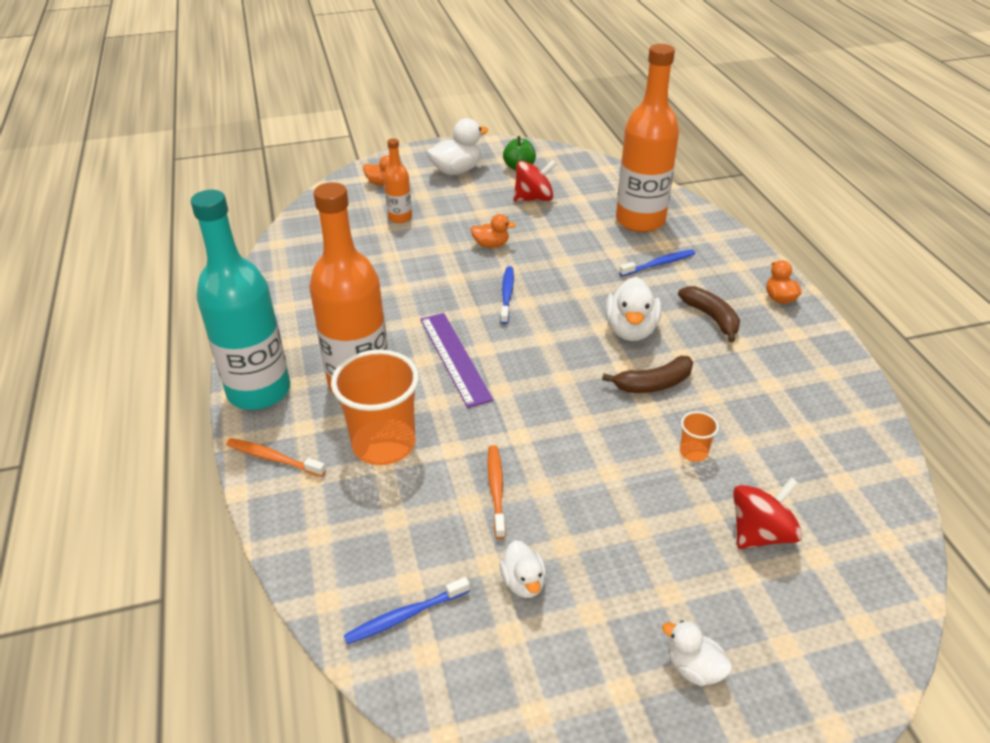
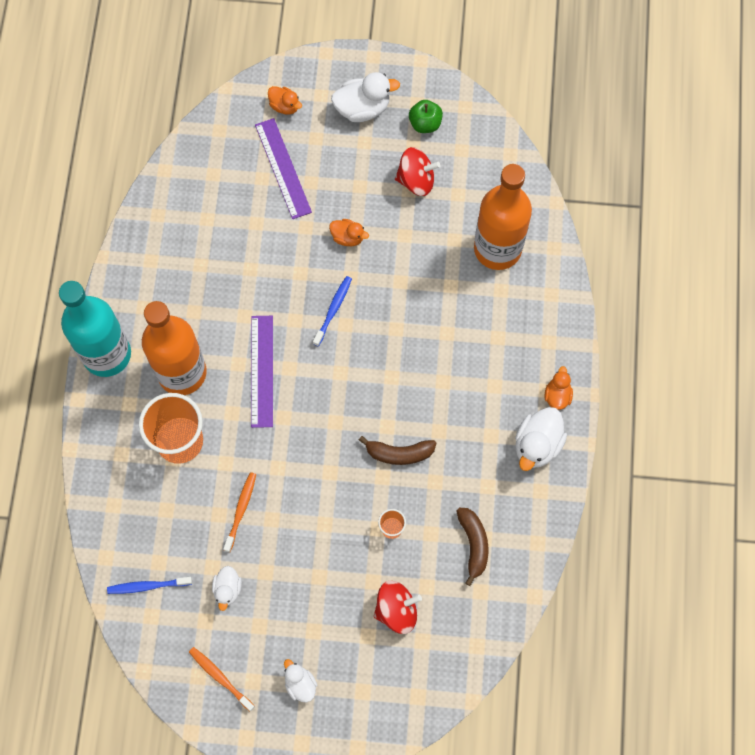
camera: 20 degrees right, 30 degrees up
(273, 458) = (101, 426): orange toothbrush -> orange toothbrush (220, 677)
(400, 217) = (282, 168): orange bottle -> purple ruler
(630, 330) = (413, 389): white duck -> white duck (537, 445)
(659, 264) = (481, 316): blue toothbrush -> none
(711, 318) = (486, 398): brown banana -> brown banana (473, 544)

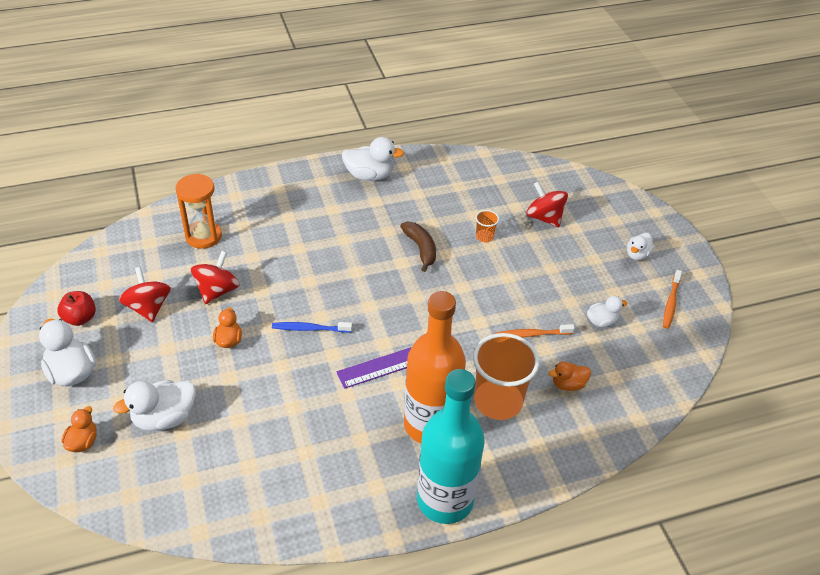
camera: 115 degrees left, 25 degrees down
(147, 586) = (639, 377): blue toothbrush -> none
(282, 168) = (164, 418): purple ruler -> white duck
(415, 243) = (217, 291): none -> red spinning top
(425, 124) = (80, 318): green apple -> red apple
(473, 544) = (467, 190): brown banana -> none
(497, 249) = (203, 236): orange bottle -> orange hourglass
(557, 395) = (323, 174): orange duck -> orange duck (568, 384)

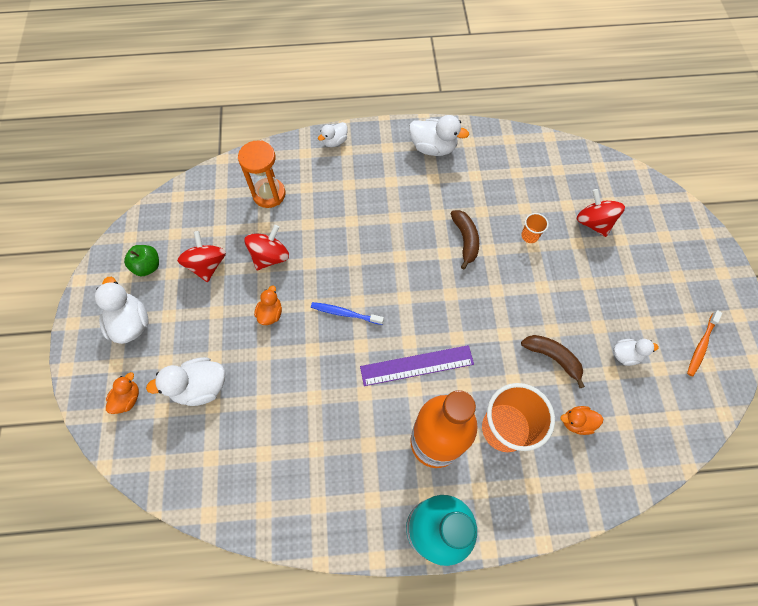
camera: 15 degrees right, 20 degrees up
(80, 318) = (148, 266): red apple -> green apple
(531, 334) = (552, 358): orange toothbrush -> brown banana
(637, 255) = (679, 282): white duck -> white duck (334, 141)

